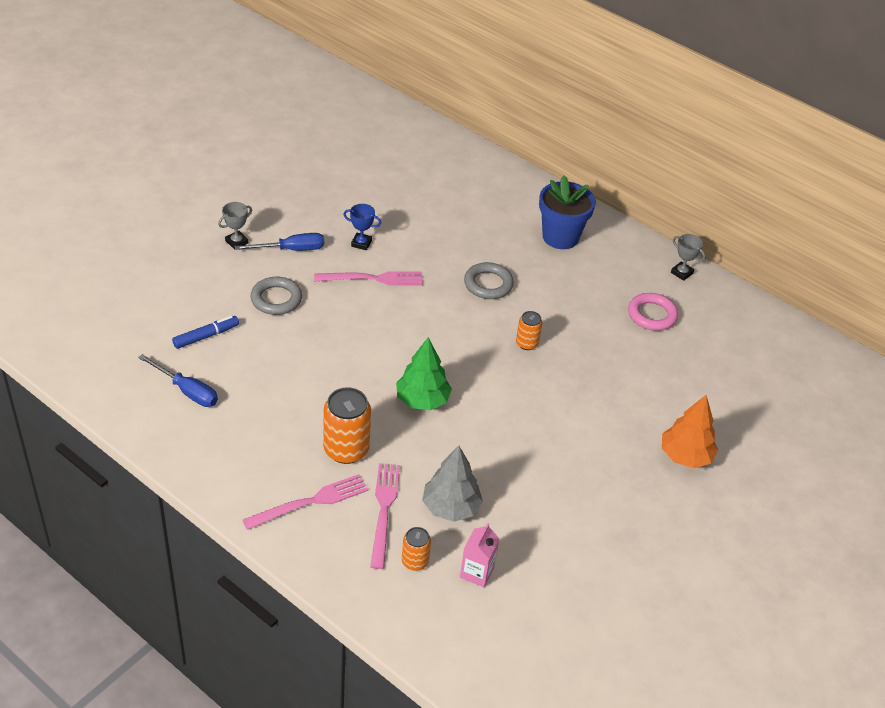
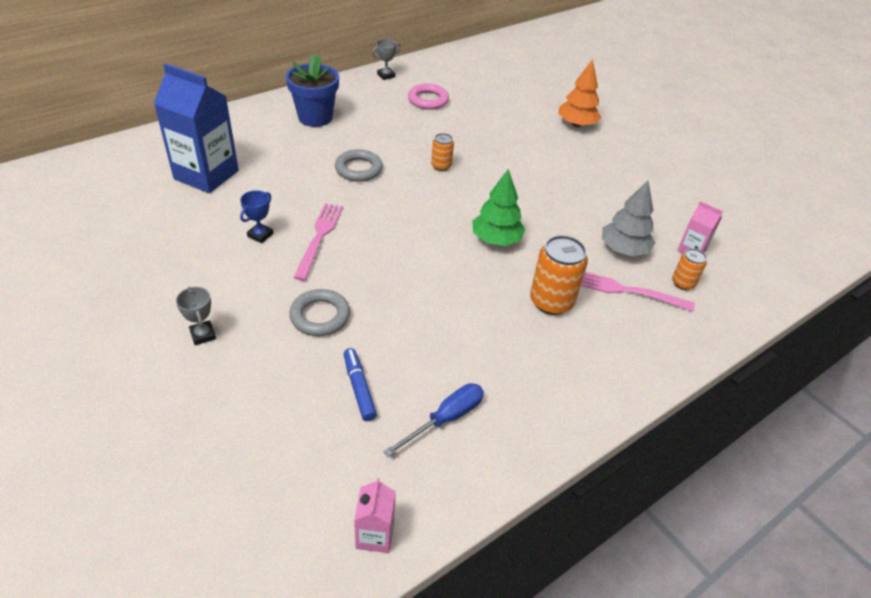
camera: 75 degrees left, 0 degrees up
(80, 367) = (375, 535): none -> pink carton
(291, 250) = (242, 290): blue screwdriver -> none
(310, 502) = (616, 339): pink fork -> none
(428, 192) = (206, 175): none -> blue carton

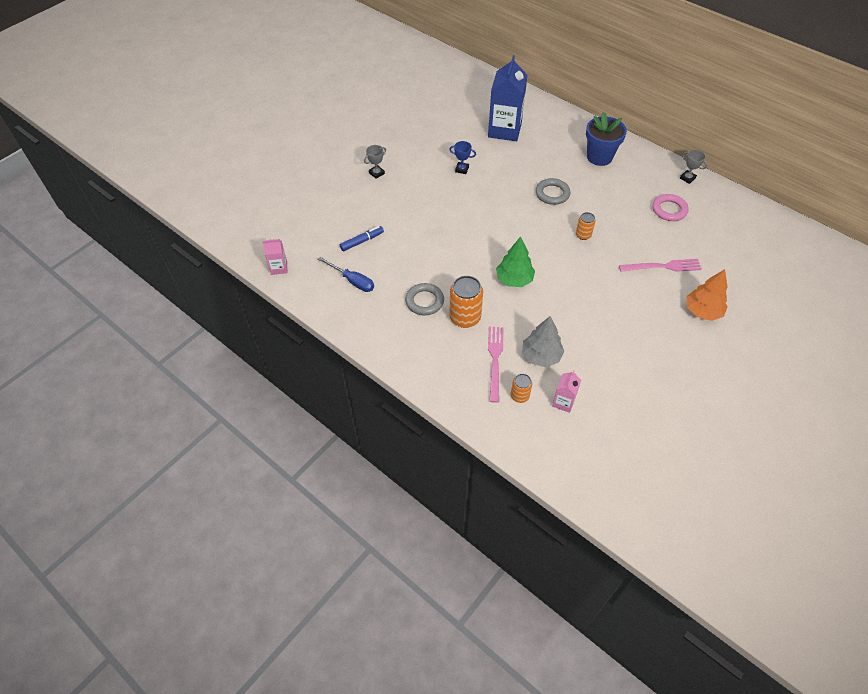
camera: 80 degrees right, 10 degrees up
(319, 237) = (472, 194): pink fork -> pink fork (663, 267)
(320, 316) = (407, 212): grey ring -> grey ring (424, 301)

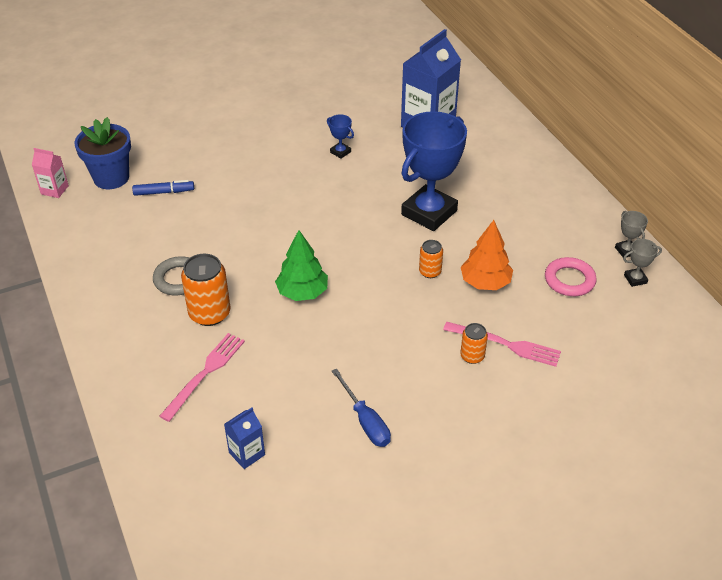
camera: 25 degrees right, 10 degrees down
(352, 281) = (119, 230): blue screwdriver -> blue screwdriver (365, 421)
(376, 173) = (239, 127): grey trophy -> grey trophy (635, 279)
(519, 396) = (200, 425): orange can -> orange can (472, 356)
(541, 356) = (263, 390): grey tree -> none
(552, 194) = (429, 213): grey ring -> blue trophy
(563, 402) = (247, 454): pink carton -> blue carton
(599, 157) = (525, 190): blue flower pot -> blue flower pot (111, 178)
(702, 311) = (516, 417): orange tree -> orange tree (485, 282)

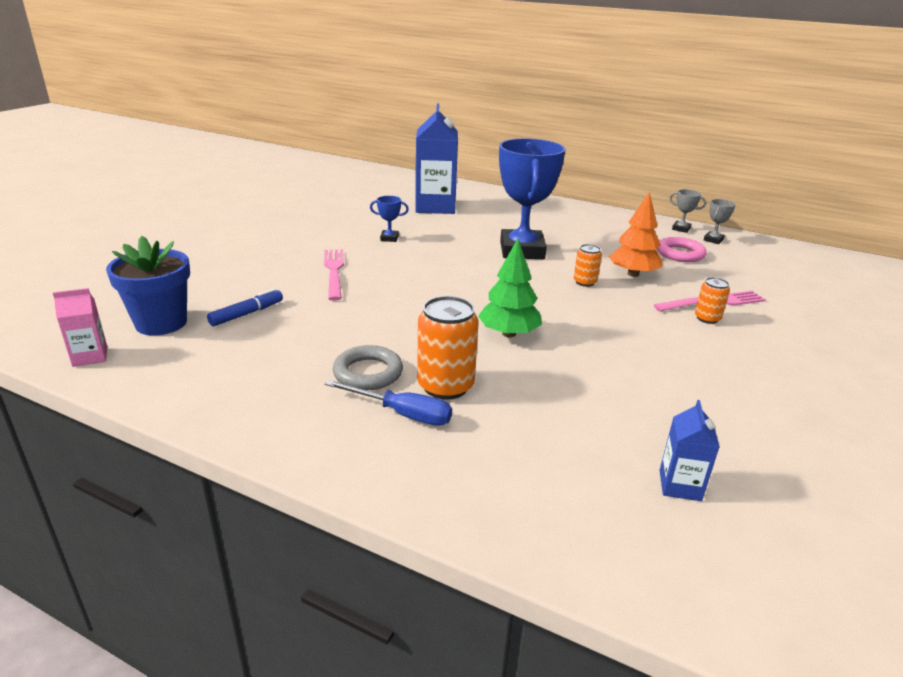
camera: 40 degrees left, 15 degrees down
(205, 373) = (522, 438): pink fork -> pink fork (334, 271)
(365, 421) = (721, 399): blue screwdriver -> blue screwdriver (402, 414)

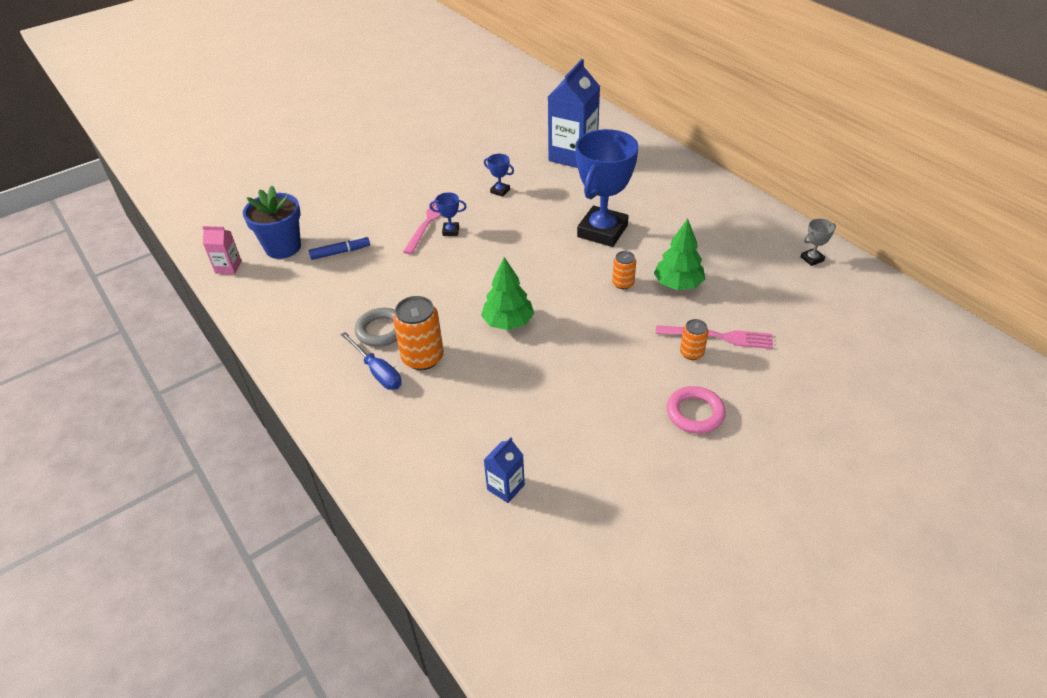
camera: 30 degrees right, 15 degrees up
(367, 274) = (451, 231): none -> blue trophy
(633, 274) = (678, 284): orange tree -> green tree
(680, 254) = (754, 269): pink ring -> pink ring (695, 413)
(681, 229) = (793, 236): grey trophy -> none

